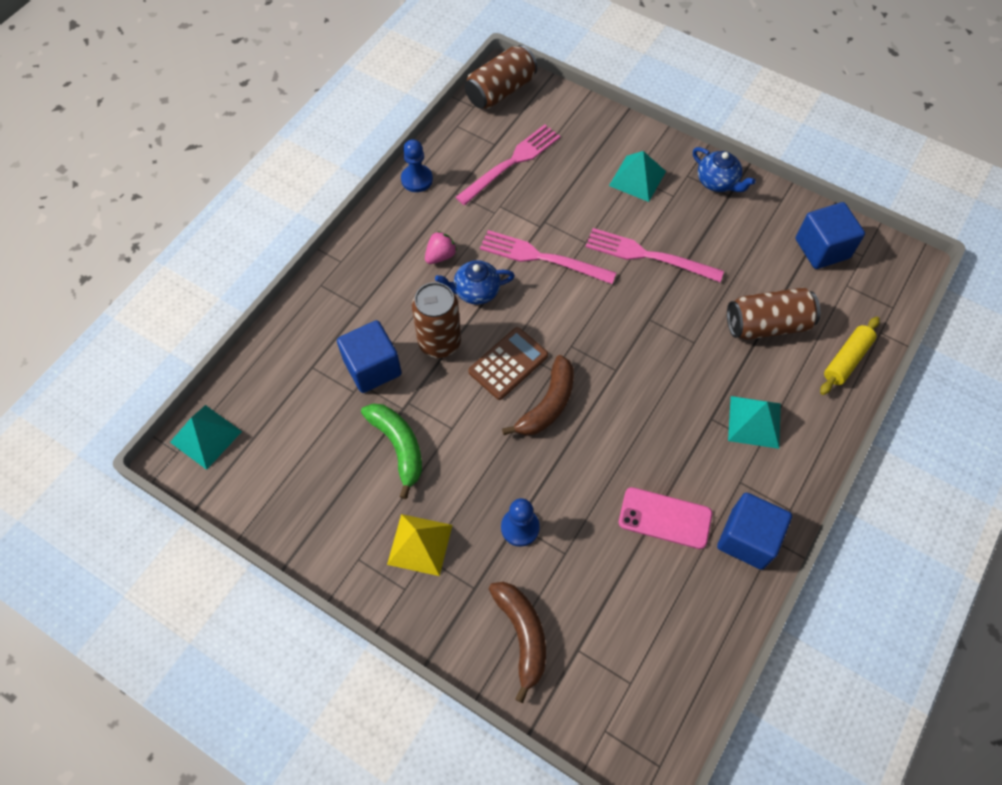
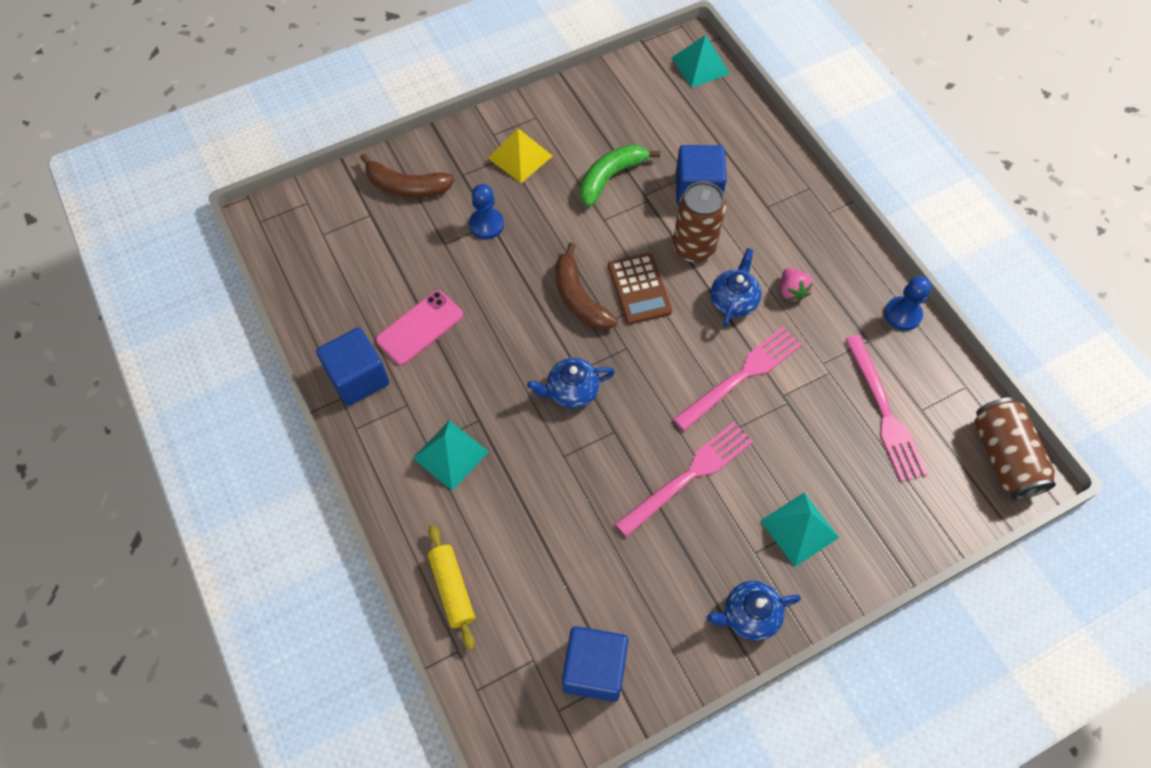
camera: 120 degrees right, 0 degrees up
(398, 447) = (610, 177): green banana -> green banana turned 135 degrees clockwise
(637, 365) = (571, 391): none -> blue teapot
(767, 325) = (539, 538): brown can -> none

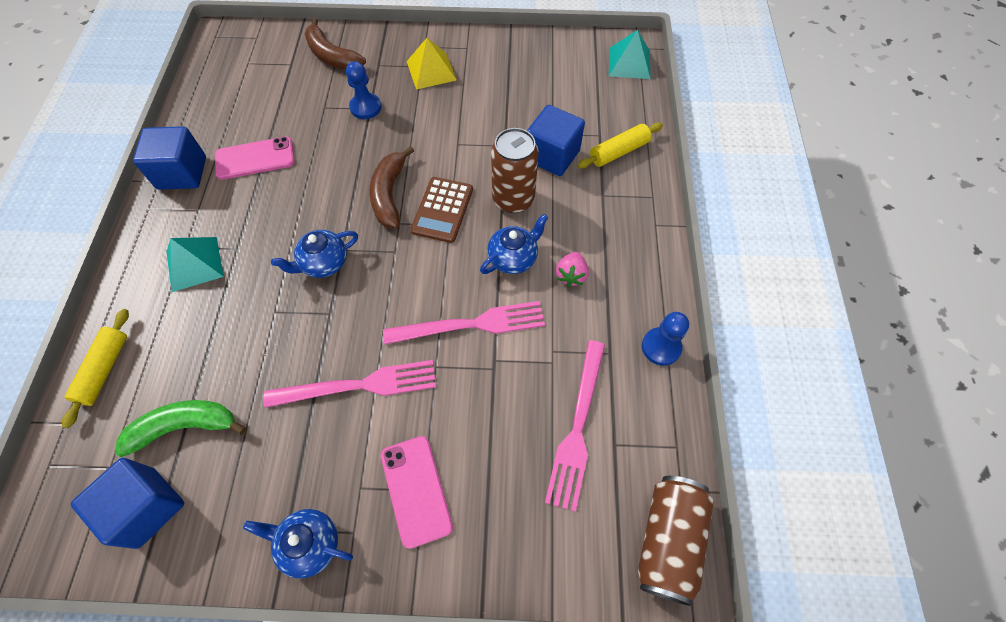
camera: 30 degrees right, 0 degrees up
(571, 391) = (324, 263): blue teapot -> blue teapot turned 45 degrees counterclockwise
(610, 177) = (489, 115): green banana -> green banana (185, 427)
(752, 159) = (618, 152): none -> yellow rolling pin
(799, 528) = (416, 490): turquoise pyramid -> pink phone

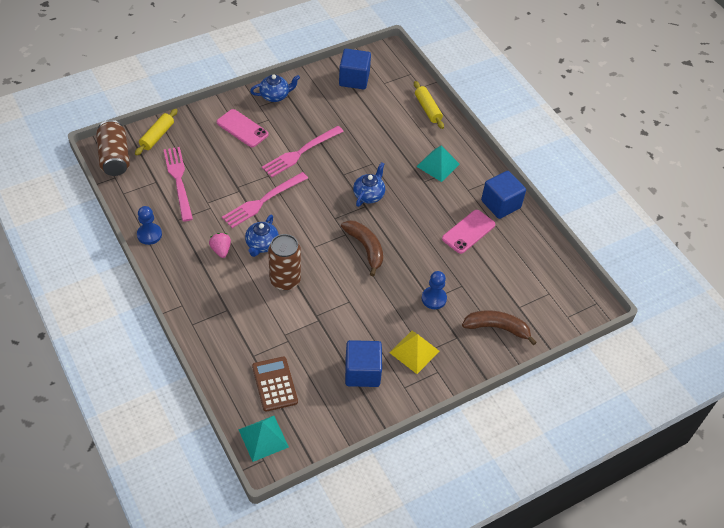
camera: 145 degrees right, 10 degrees down
(185, 427) = (367, 106): green banana -> none
(442, 210) = (325, 253): brown calculator -> brown calculator (274, 384)
(552, 156) = (278, 323): blue cube -> blue cube (362, 372)
(618, 152) = (232, 348): yellow rolling pin -> yellow rolling pin (157, 136)

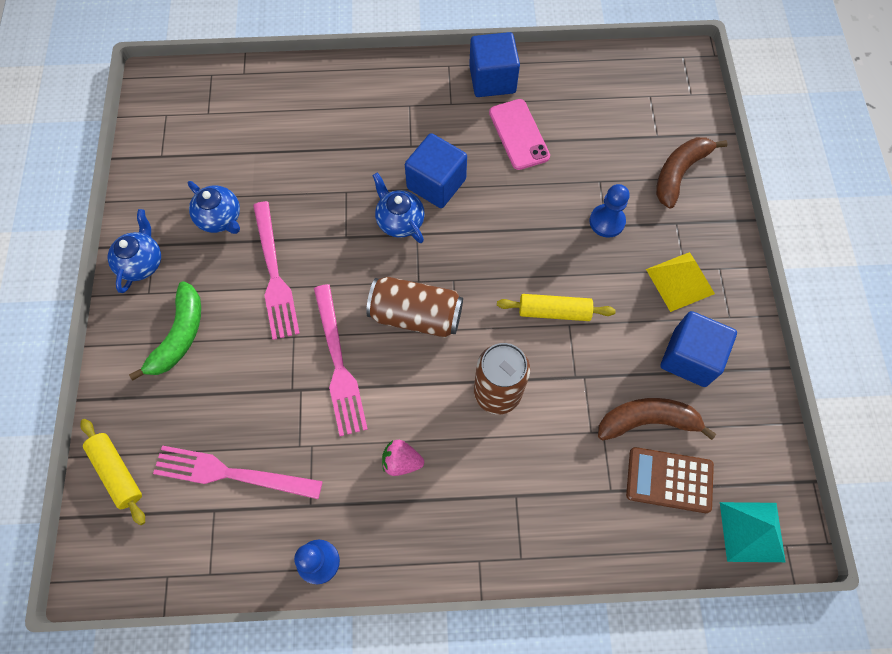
camera: 60 degrees left, 15 degrees up
(114, 157) = (123, 561): brown can -> brown can (416, 315)
(242, 128) = (179, 336): pink phone -> green banana
(262, 245) = (419, 399): blue teapot -> blue teapot (220, 218)
(354, 79) = (176, 146): blue cube -> blue cube (436, 184)
(365, 248) = (489, 265): brown banana -> brown banana (648, 421)
(428, 109) = (287, 84): yellow rolling pin -> yellow rolling pin (554, 311)
(437, 165) = (391, 117): turquoise pyramid -> none

